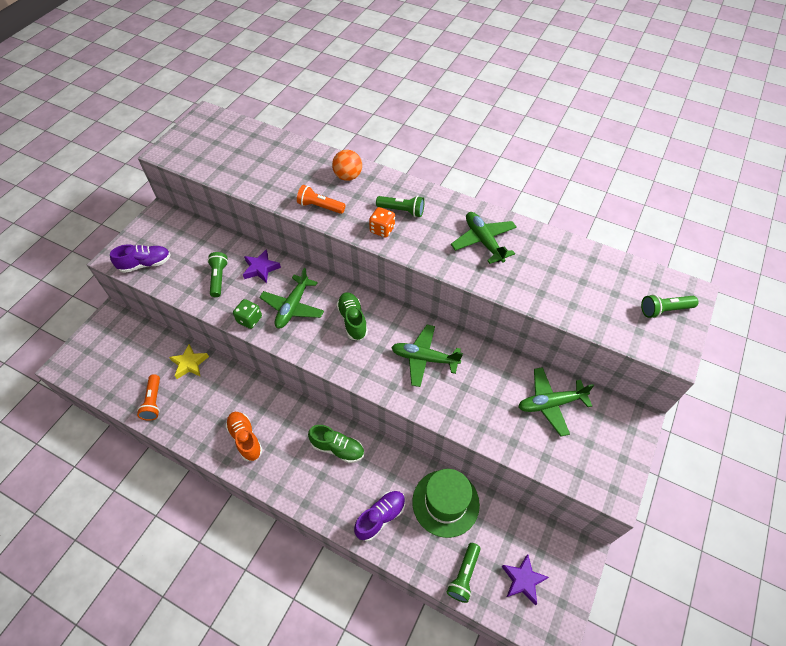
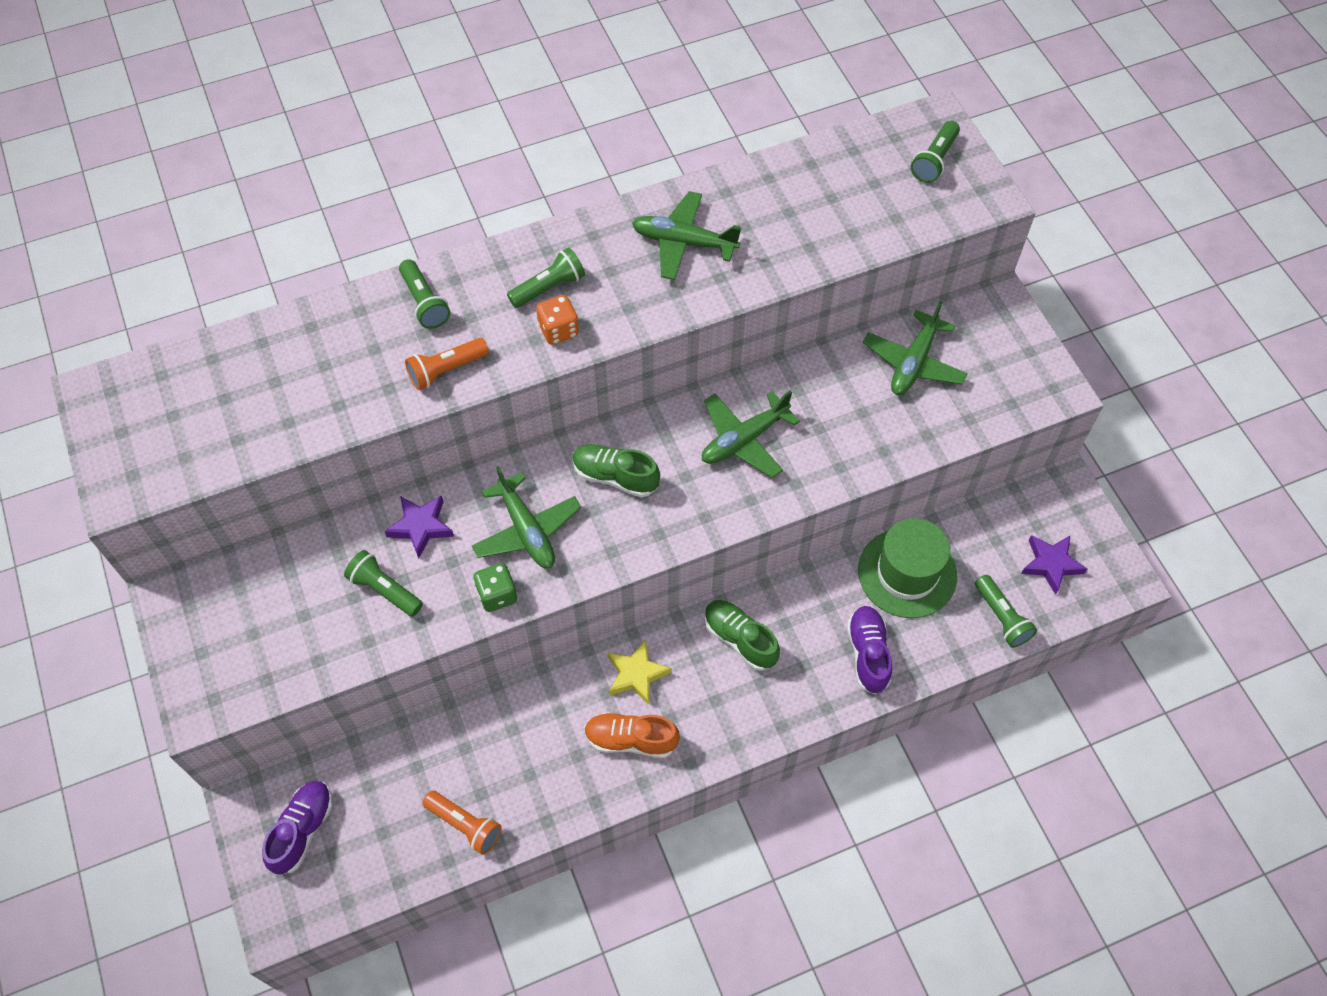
camera: 50 degrees left, 5 degrees up
(145, 264) = (257, 671): purple shoe -> purple shoe (302, 830)
(189, 364) = (444, 740): yellow star -> yellow star (636, 674)
(337, 448) = (740, 639): green shoe -> green shoe turned 105 degrees counterclockwise
(348, 176) = (424, 302): orange ball -> green flashlight

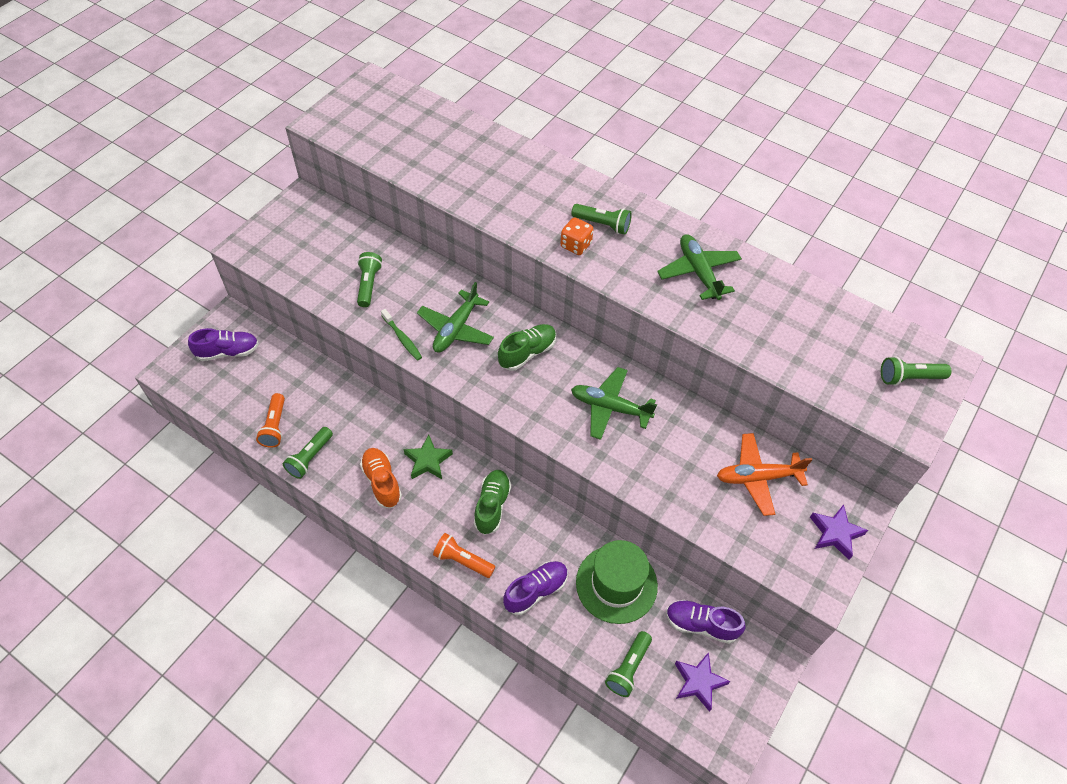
camera: 55 degrees right, 5 degrees down
(421, 527) = (421, 278): purple star -> purple star (835, 533)
(424, 302) = (540, 175): green flashlight -> green flashlight (310, 458)
(446, 370) = (503, 209): orange flashlight -> orange flashlight (462, 560)
(497, 595) = (402, 338): green dice -> green toothbrush
(615, 476) = (527, 353): green shoe -> green shoe turned 60 degrees clockwise
(636, 674) = (428, 461): yellow star -> green star
(913, 362) = (758, 477): green plane -> orange plane
(995, 524) = (701, 625): none -> purple shoe

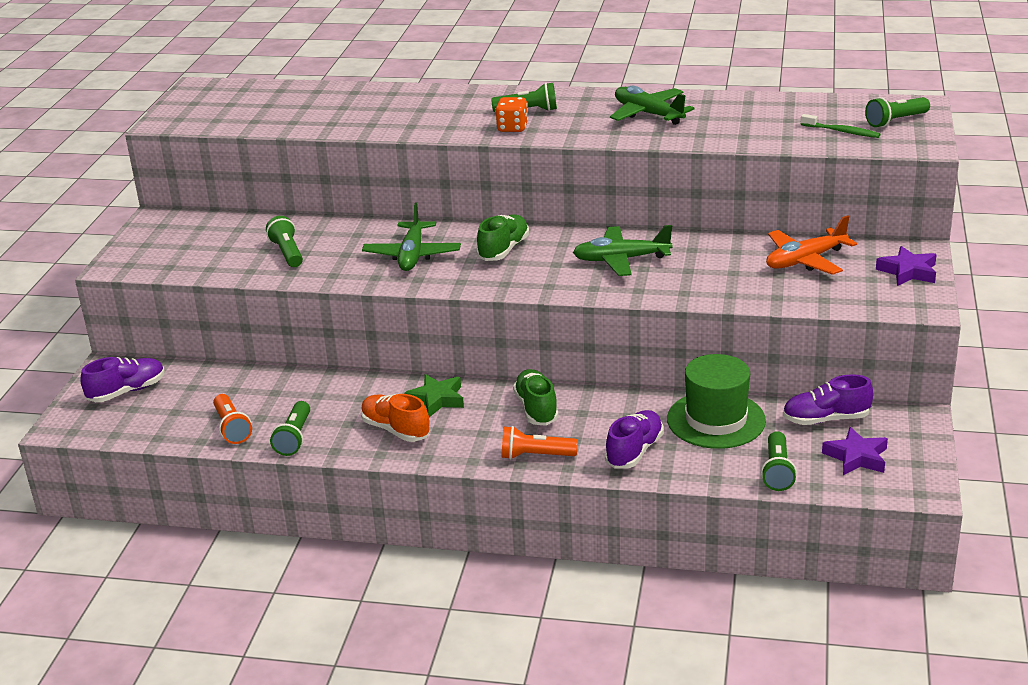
camera: 20 degrees left, 25 degrees down
(402, 338) = (357, 276): green toothbrush -> green toothbrush (842, 131)

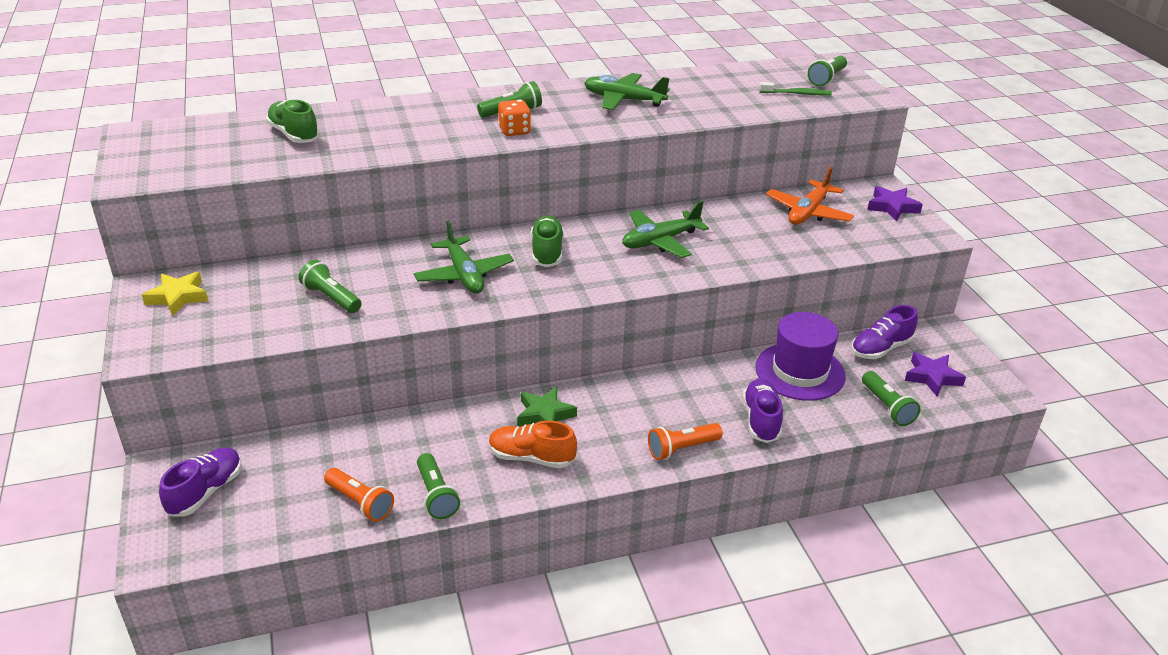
camera: 30 degrees left, 5 degrees up
(173, 230) = (178, 297): none -> yellow star
(536, 409) = (643, 400): green shoe -> green shoe (294, 135)
(716, 420) = (800, 371): green hat -> purple hat

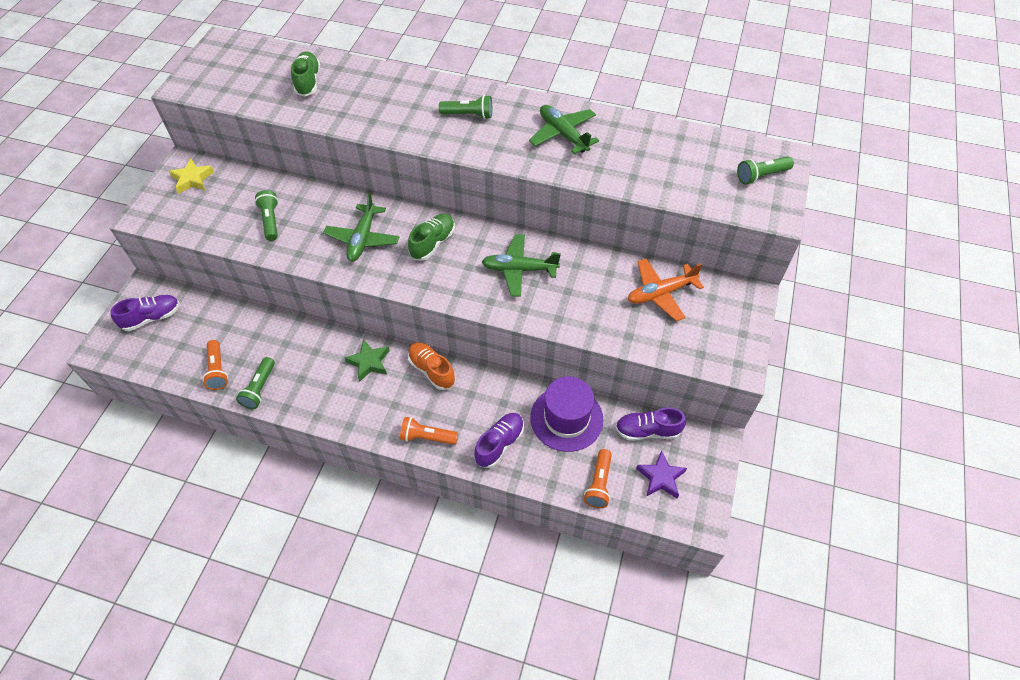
camera: 35 degrees right, 20 degrees up
(514, 131) = (451, 137): orange dice -> none
(531, 457) = (333, 391): orange shoe -> orange shoe (432, 370)
(797, 94) = (714, 183): green toothbrush -> none
(887, 407) = (599, 484): green flashlight -> orange flashlight
(892, 207) = (737, 320): purple star -> none

